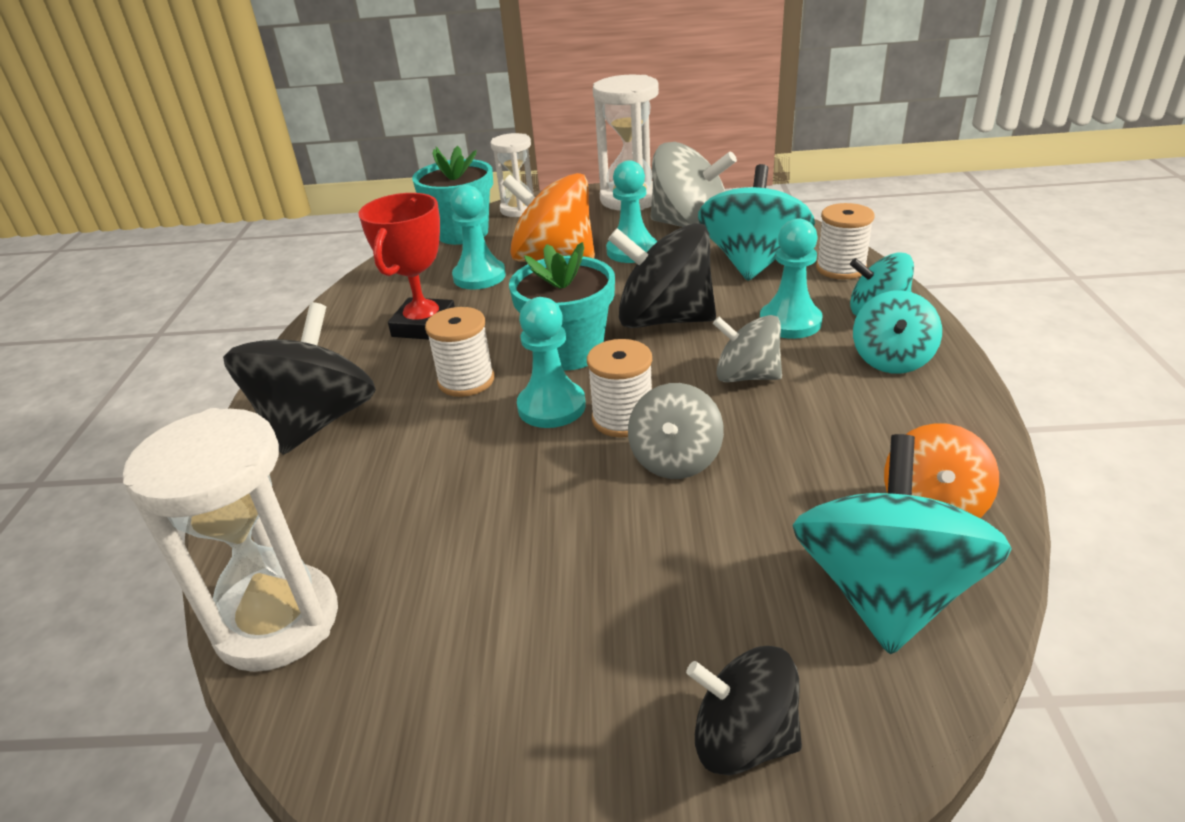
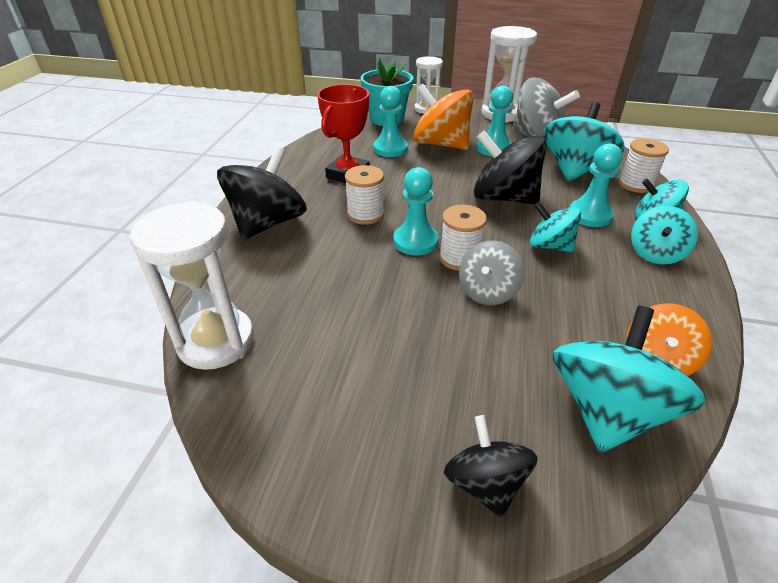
camera: 10 degrees right, 5 degrees up
(569, 352) = (435, 208): turquoise flower pot -> none
(743, 739) = (485, 483): black spinning top -> black spinning top turned 45 degrees clockwise
(746, 376) = (550, 246): grey spinning top -> turquoise spinning top

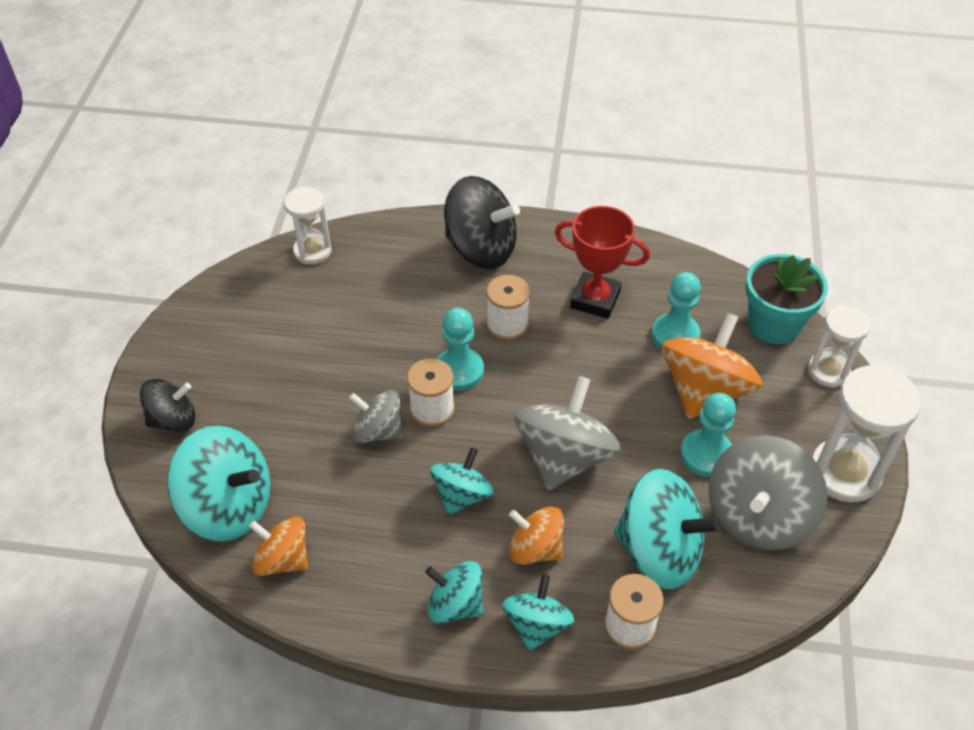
camera: 85 degrees right, 10 degrees up
(216, 341) = (312, 251): white hourglass -> white hourglass, size x0.63
(503, 198) = (564, 457): black spinning top -> grey spinning top
(590, 215) = (535, 549): turquoise pawn -> orange spinning top

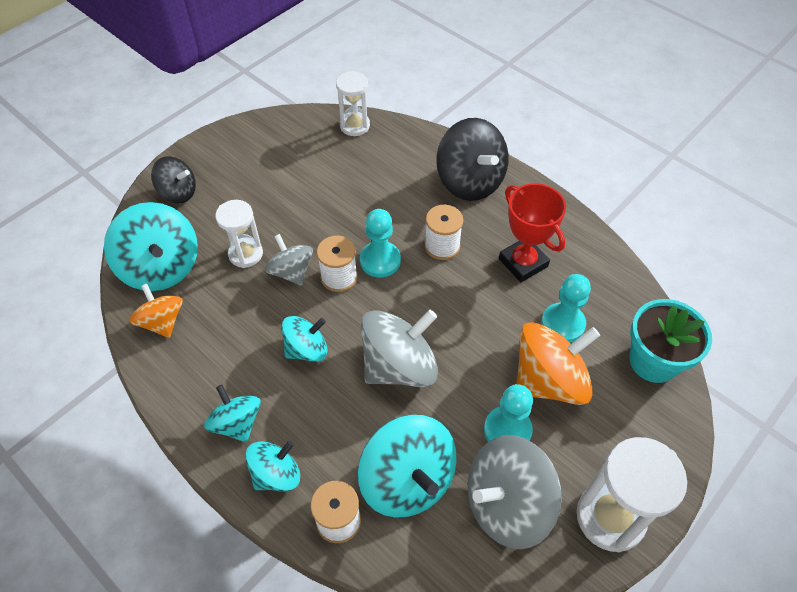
camera: 35 degrees right, 5 degrees up
(535, 549) = (322, 419): orange spinning top -> none
(828, 371) = (669, 426): white hourglass -> white hourglass (245, 254)

